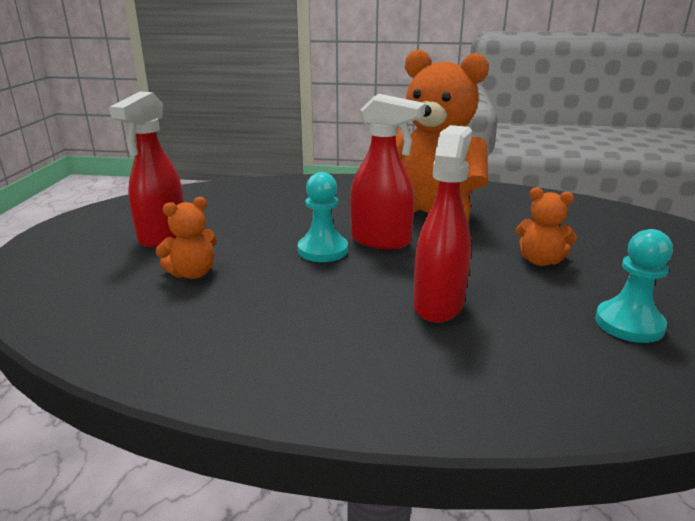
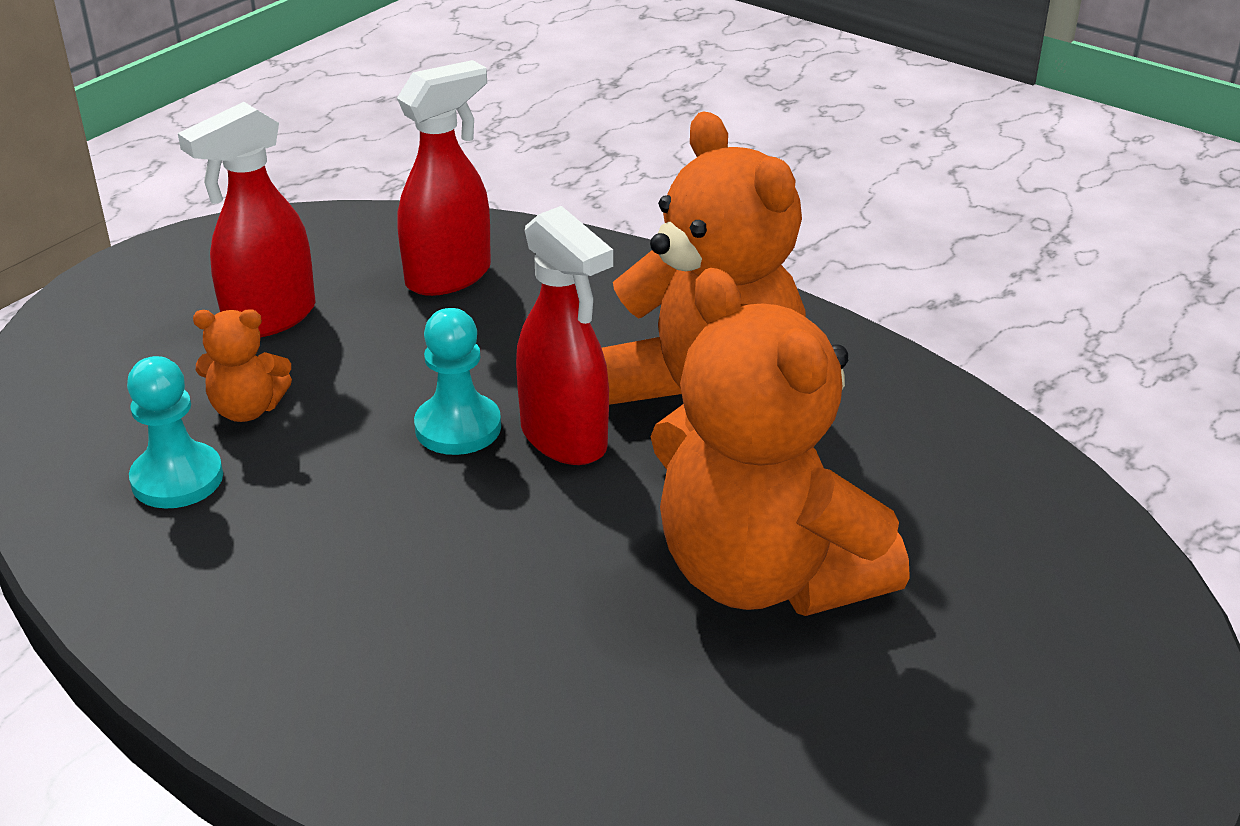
camera: 30 degrees right, 10 degrees up
(438, 304) = (507, 593): red spray bottle -> red spray bottle (449, 276)
(540, 261) = (767, 575): orange teddy bear -> orange teddy bear, size x2.34
(629, 324) = (737, 743): turquoise pawn -> turquoise pawn (177, 479)

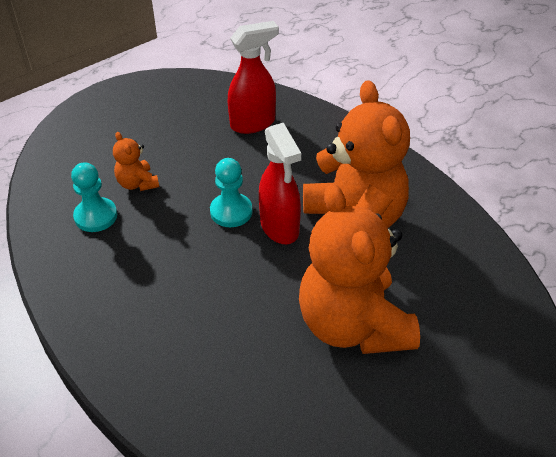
camera: 15 degrees right, 10 degrees up
(247, 409) = (137, 183): orange teddy bear -> orange teddy bear turned 45 degrees clockwise
(269, 318) = (162, 134): red spray bottle -> none

